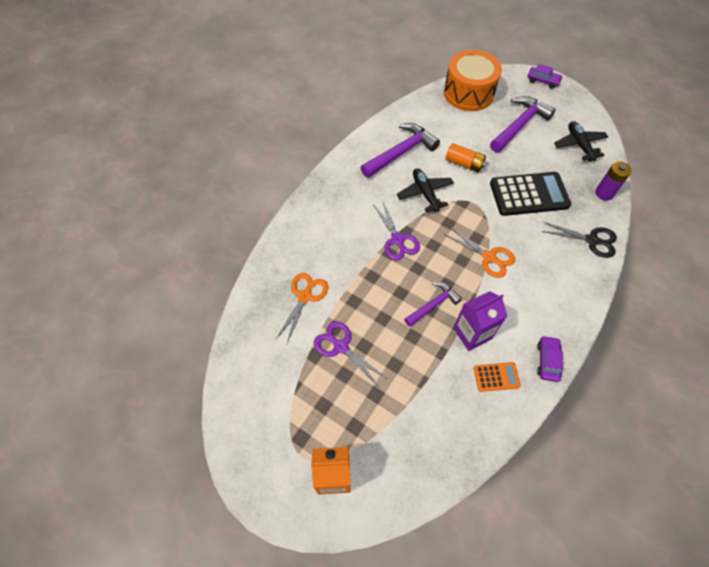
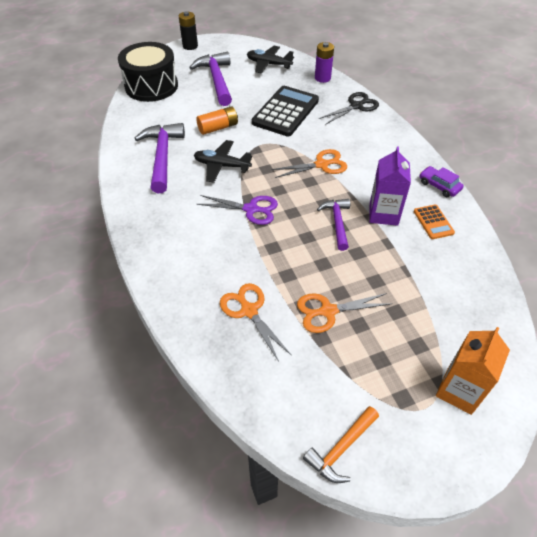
camera: 55 degrees left, 10 degrees down
(236, 416) = (341, 449): none -> orange hammer
(341, 347) = (328, 311): purple scissors -> orange scissors
(468, 93) = (151, 86): orange drum -> black drum
(496, 377) = (433, 222): orange calculator -> orange calculator turned 135 degrees clockwise
(543, 81) = (190, 46): purple car -> black battery

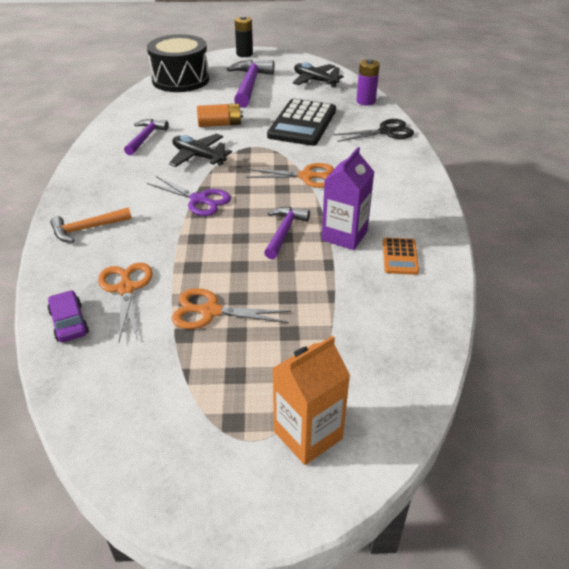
camera: 20 degrees right, 10 degrees down
(162, 156) = (145, 137): purple hammer -> purple hammer, size x0.61
(285, 112) = (302, 123): black calculator -> black calculator turned 150 degrees clockwise
(341, 449) = (122, 449): orange hammer -> orange hammer (87, 229)
(439, 186) = (433, 223): purple car -> purple car (69, 322)

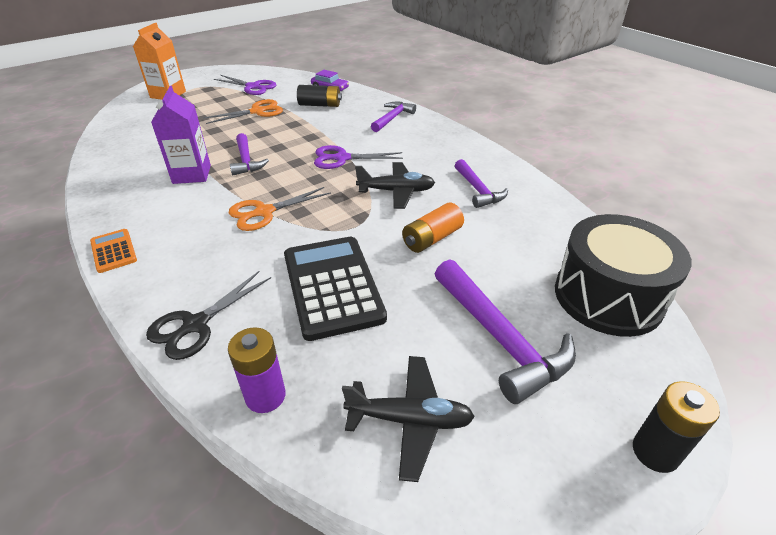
camera: 145 degrees right, 0 degrees up
(87, 229) = (392, 118): orange hammer -> purple hammer
(126, 289) = (320, 105): orange scissors -> black battery
(163, 387) = (252, 87): none -> purple scissors
(400, 257) = (135, 175): orange calculator -> orange calculator (114, 251)

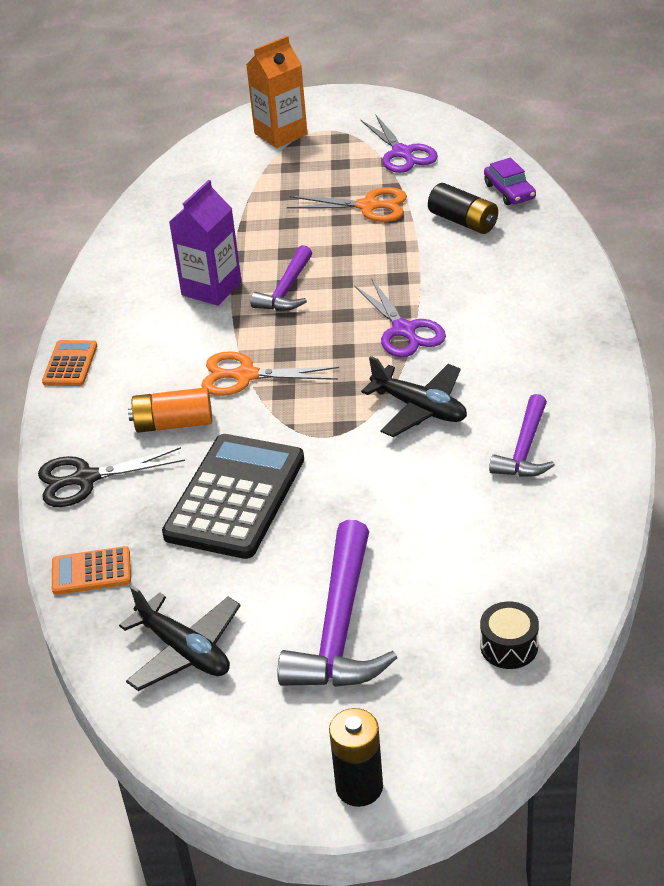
camera: 40 degrees right, 0 degrees up
(265, 396) = (91, 571): purple battery -> orange calculator
(342, 158) = (404, 330): purple scissors -> purple scissors turned 150 degrees counterclockwise
(392, 118) = (542, 283): purple hammer -> none
(432, 238) = (393, 489): orange battery -> orange battery (173, 424)
(608, 296) = (509, 646): black drum -> black drum, size x0.41

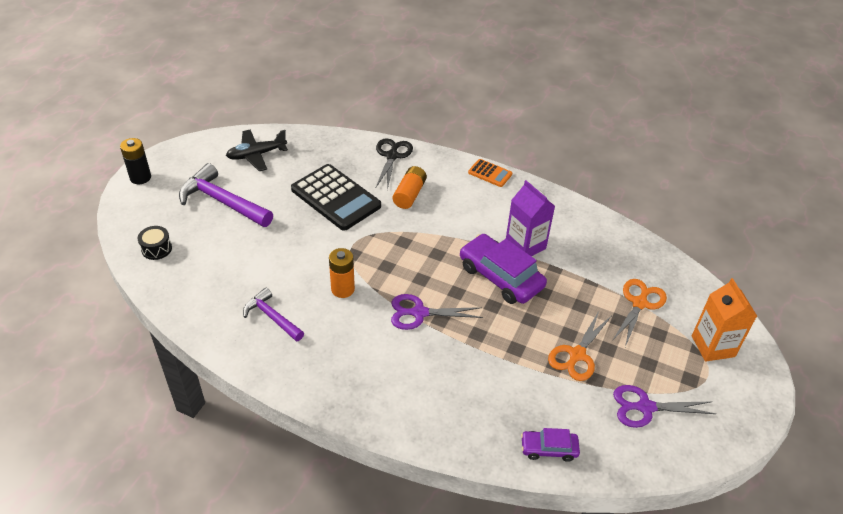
camera: 110 degrees right, 5 degrees up
(91, 571) = (328, 142): orange calculator -> none
(246, 376) = (428, 232): orange scissors -> orange scissors (639, 303)
(286, 290) = (500, 277): purple hammer -> purple car
(420, 408) = (343, 289): black plane -> orange battery
(463, 221) = (523, 399): black battery -> none

